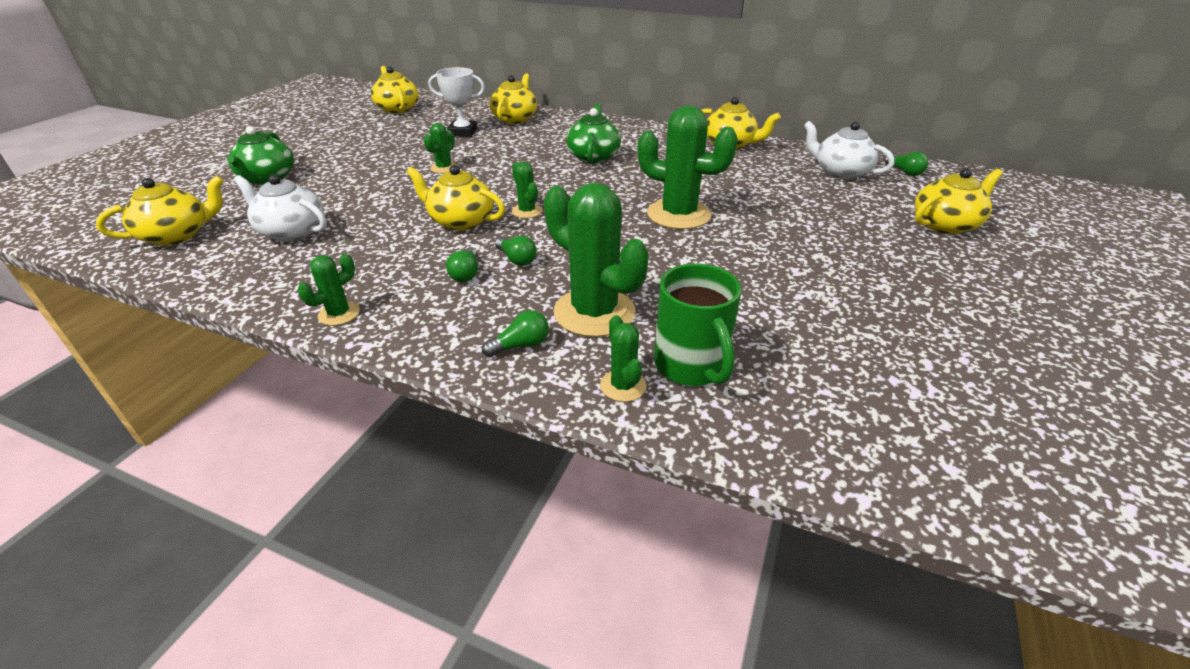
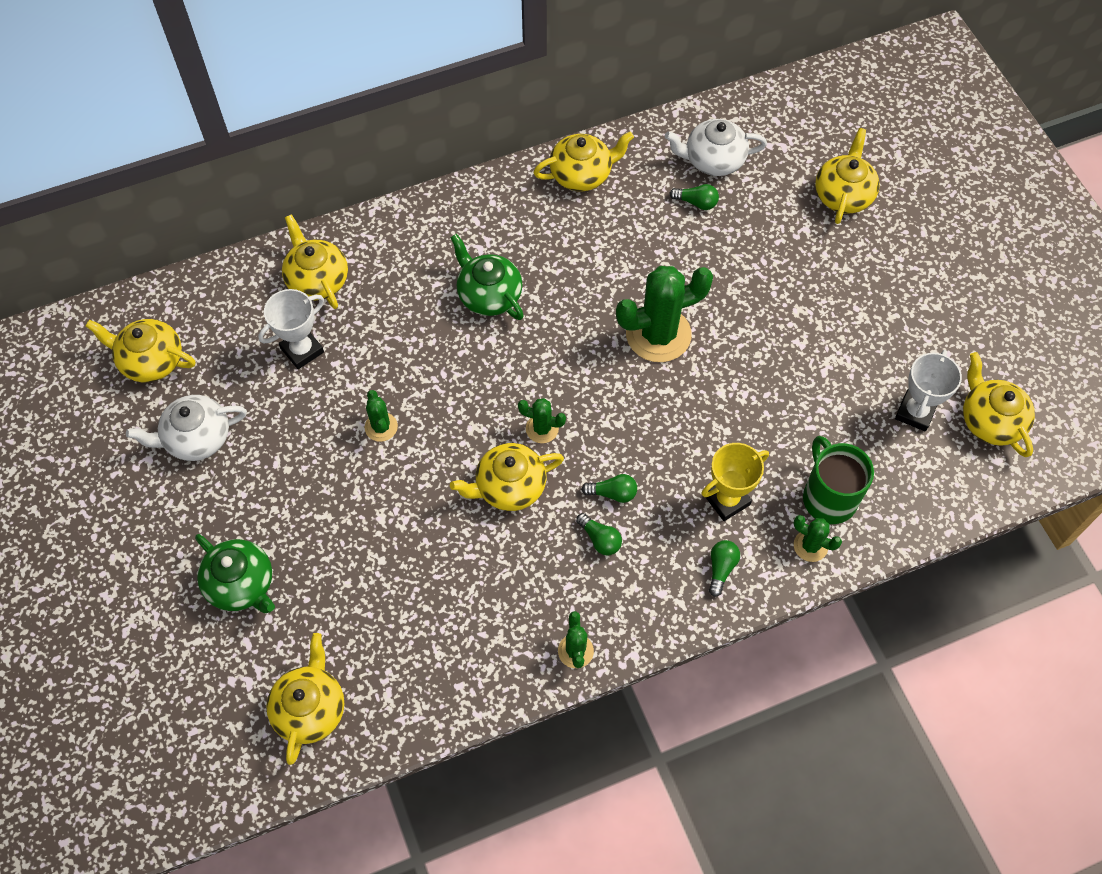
camera: 45 degrees left, 25 degrees up
(292, 231) = (397, 619): white teapot -> white teapot (196, 438)
(594, 312) = (727, 500): green cactus -> yellow trophy
(691, 366) = (828, 497): green mug -> green mug turned 135 degrees counterclockwise
(872, 369) = (915, 412): none -> white trophy
(904, 172) = (759, 120): green light bulb -> green light bulb (696, 202)
(975, 428) = (990, 420): none -> yellow teapot

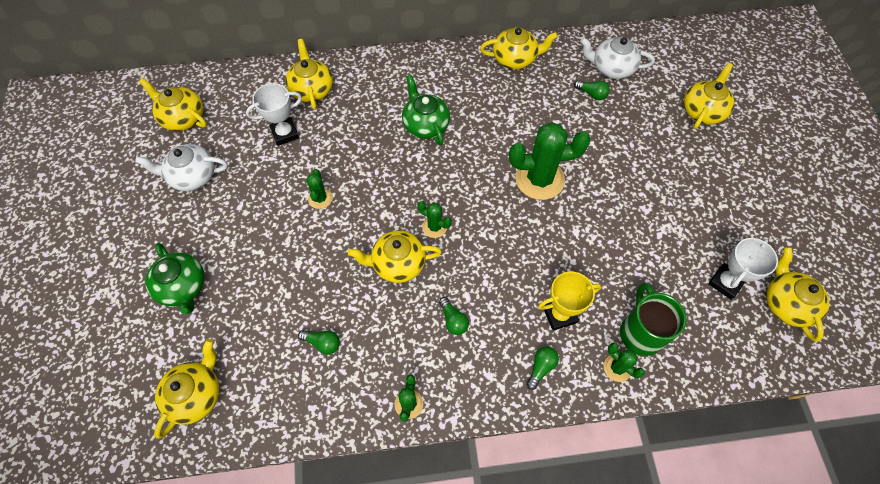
camera: 15 degrees right, 0 degrees up
(612, 493) = (473, 287): green light bulb -> green light bulb (323, 343)

